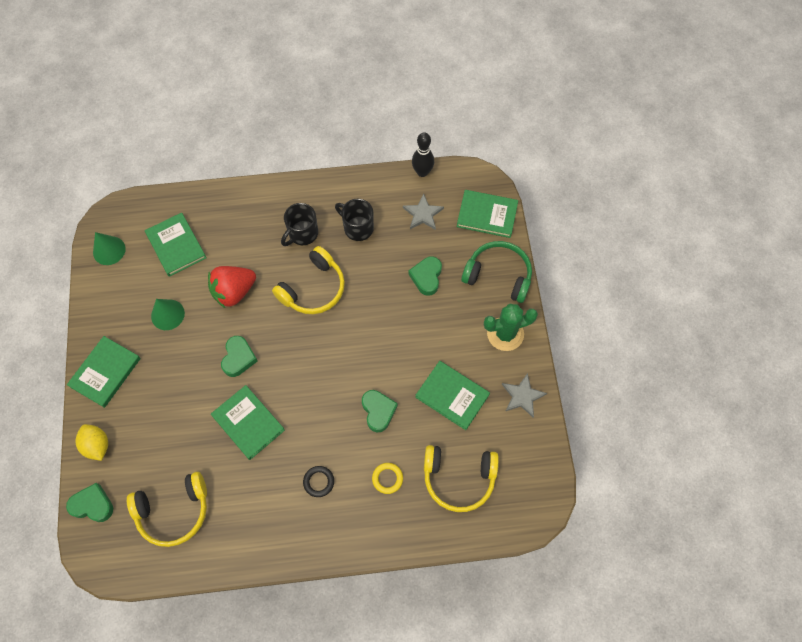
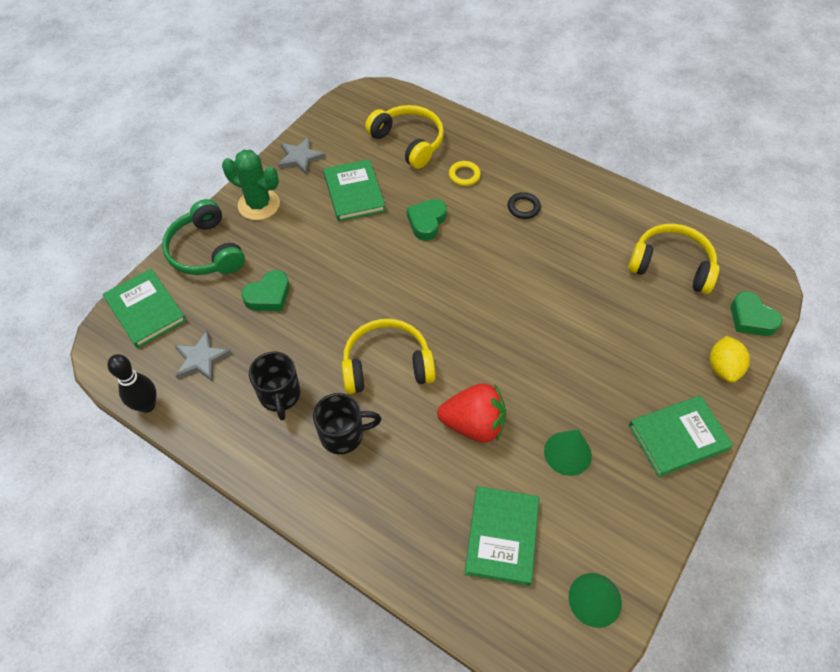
camera: 140 degrees left, 10 degrees down
(238, 358) = (520, 351): green heart -> none
(248, 423) = (553, 289): green book -> none

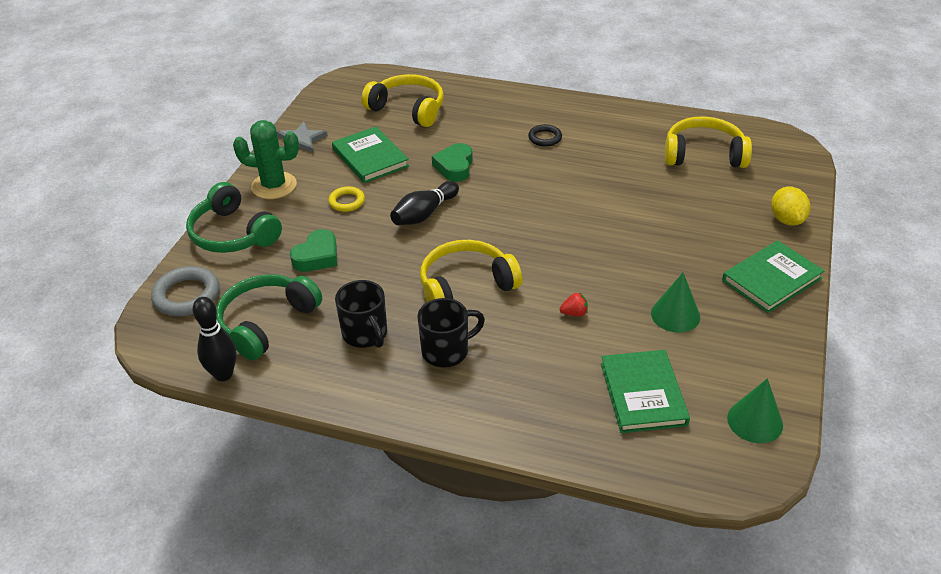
camera: 15 degrees left, 15 degrees down
(145, 310) = (187, 295): green book -> grey ring
(201, 358) = (266, 322): grey star -> green headphones
(379, 271) = (424, 214): none -> black bowling pin
(464, 175) = (475, 124): yellow ring -> yellow ring (347, 201)
(473, 424) = (574, 313): red strawberry -> red strawberry, size x0.40
(751, 318) = (794, 178): green heart -> none

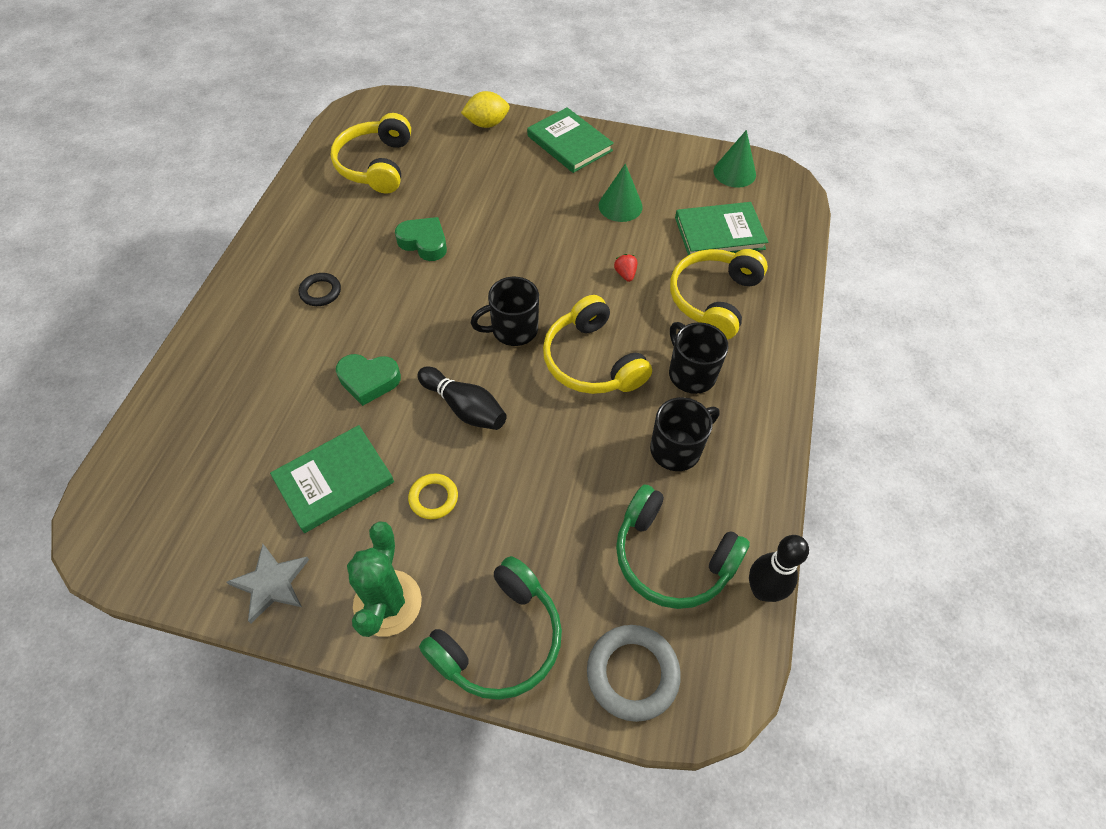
camera: 95 degrees left, 15 degrees up
(317, 256) = (547, 518): green heart -> green heart (424, 243)
(408, 109) = (216, 444): yellow headphones -> yellow headphones (713, 299)
(503, 239) = (513, 330): none -> black mug

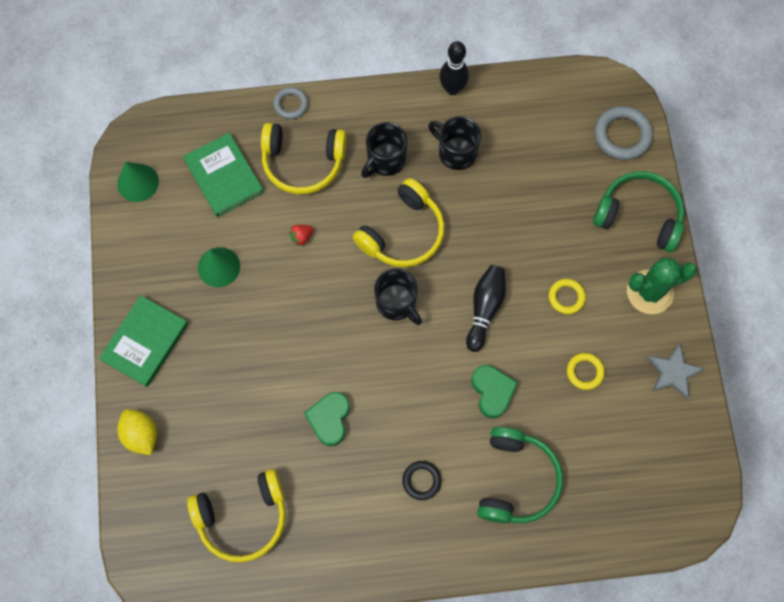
camera: 110 degrees left, 15 degrees up
(334, 480) = (584, 372): green book -> yellow ring
(671, 558) = (539, 134): green headphones -> green headphones (516, 480)
(762, 590) = (536, 77): black bowling pin -> black bowling pin (452, 88)
(792, 309) = (291, 104): none -> grey ring

